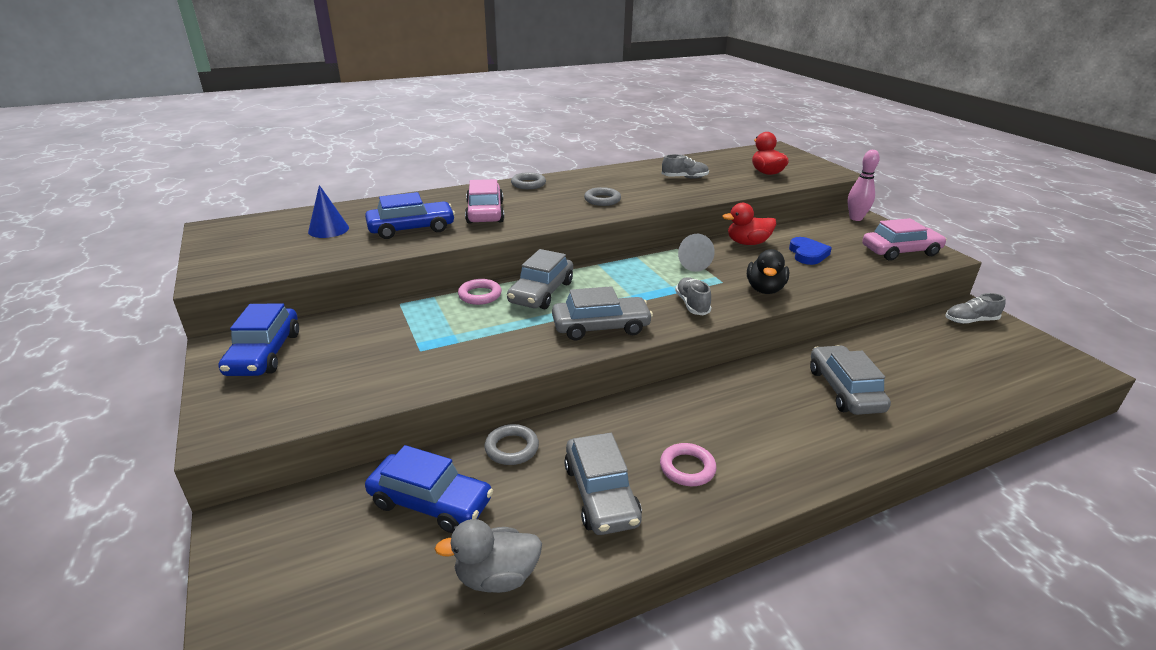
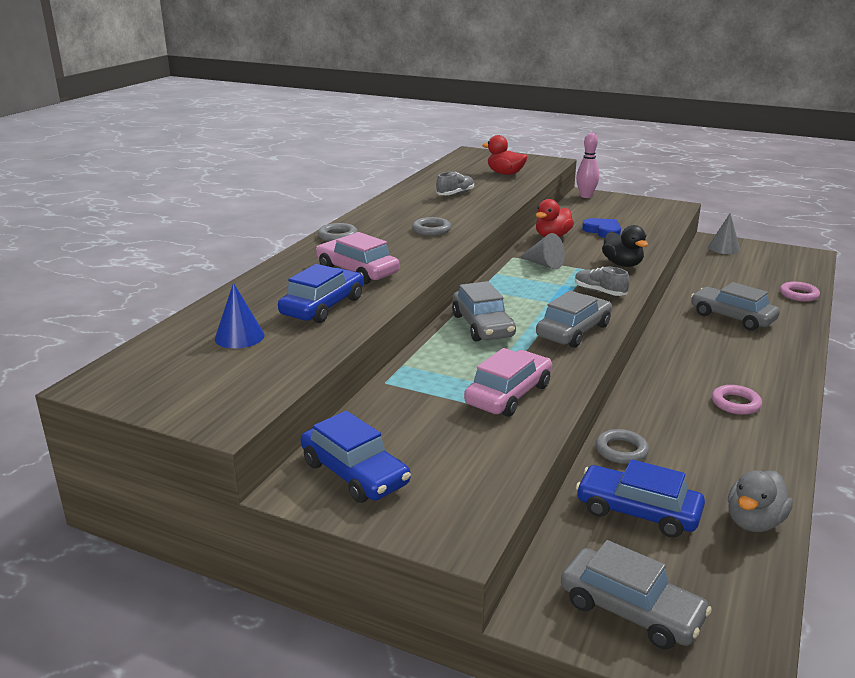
camera: 40 degrees left, 5 degrees down
(430, 502) = (637, 511): blue car -> blue car turned 135 degrees counterclockwise
(480, 295) = (439, 348): pink ring -> pink ring (798, 295)
(601, 494) = (720, 444): grey car -> grey car (630, 610)
(900, 251) = (650, 211): pink car -> pink car (508, 394)
(970, 321) = (724, 248): grey shoe -> grey cone

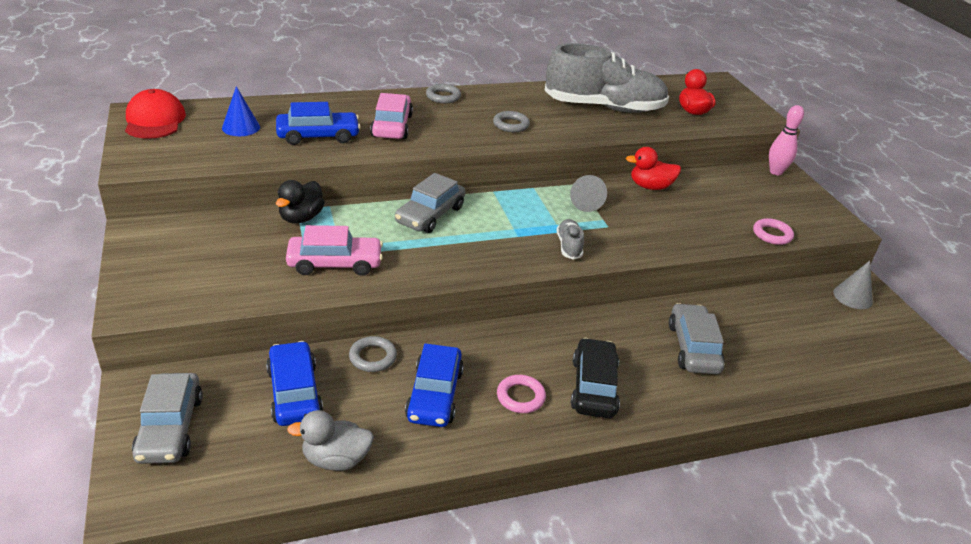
camera: 45 degrees right, 10 degrees up
(136, 378) = (154, 120): none -> red cap
(354, 473) = (171, 243): blue car -> blue car (434, 395)
(455, 194) = (604, 107): grey shoe -> grey shoe, size x2.49
(573, 331) = (475, 257): grey car -> none
(603, 231) = (706, 207): blue heart -> none
(622, 264) = (646, 240): black duck -> black duck (301, 218)
(747, 370) = (593, 387): none -> black car
(798, 295) = (814, 378): pink ring -> pink ring (772, 234)

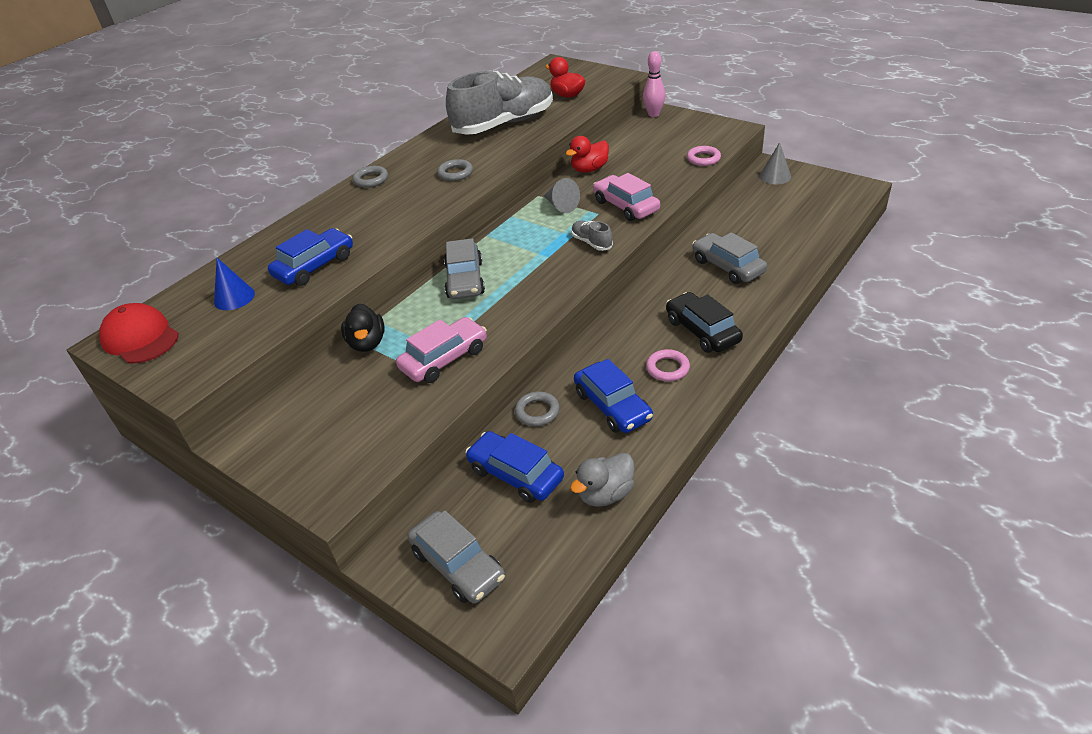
camera: 30 degrees left, 5 degrees up
(392, 126) = (364, 224): pink car -> pink car (626, 206)

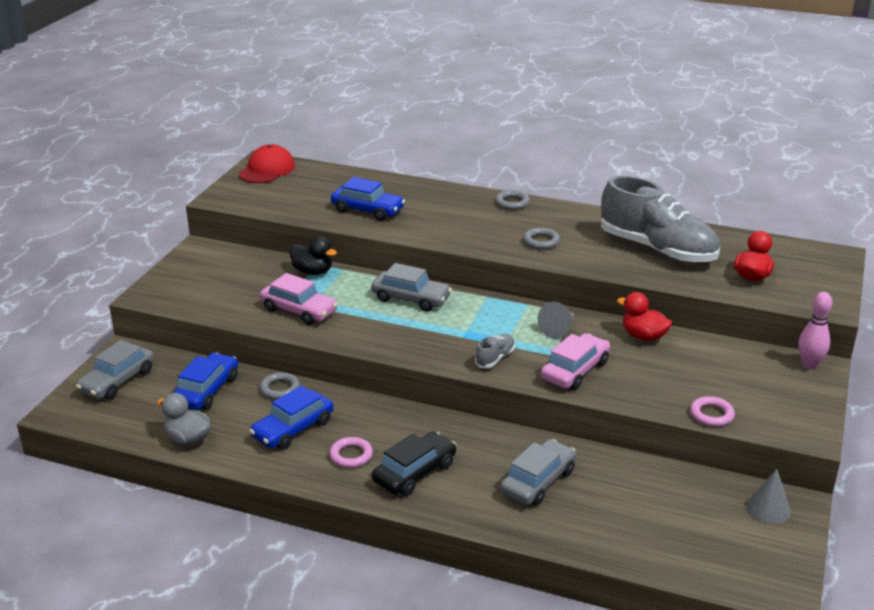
camera: 70 degrees right, 10 degrees down
(234, 297) = (319, 189): blue cone -> none
(367, 343) = (312, 271): black duck -> black duck turned 120 degrees counterclockwise
(465, 280) = (411, 299): grey car -> grey car turned 135 degrees counterclockwise

